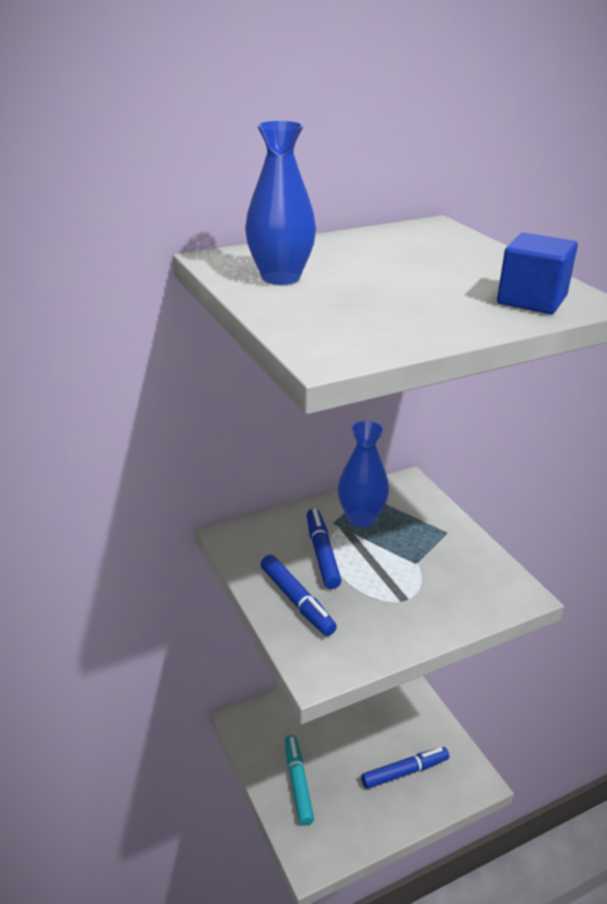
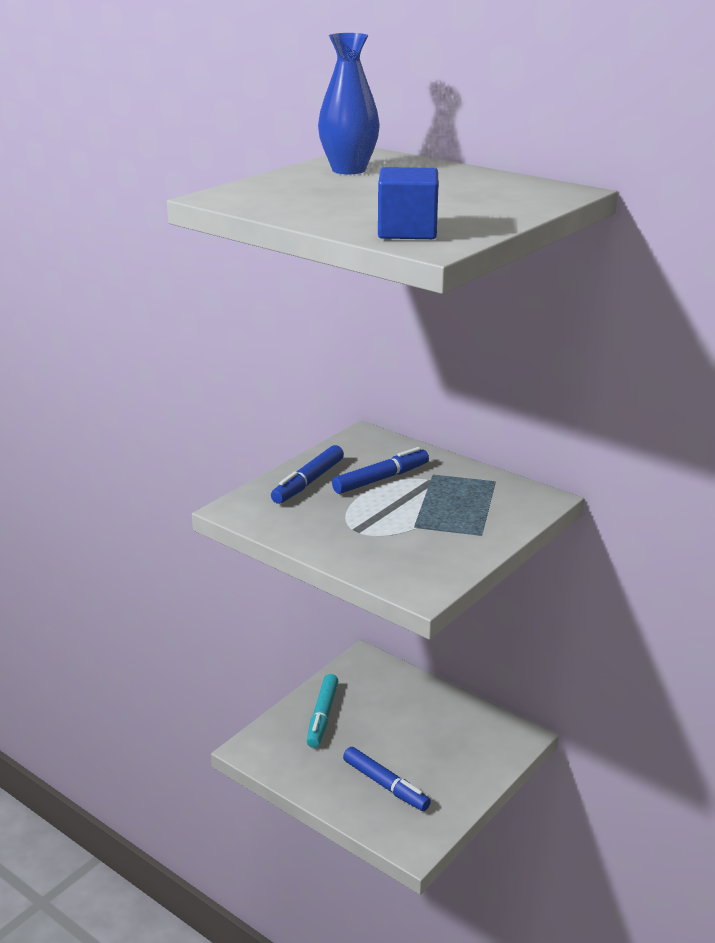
camera: 65 degrees right, 5 degrees down
(298, 783) = (322, 716): turquoise marker -> turquoise marker turned 135 degrees clockwise
(361, 518) = (454, 486): blue vase -> none

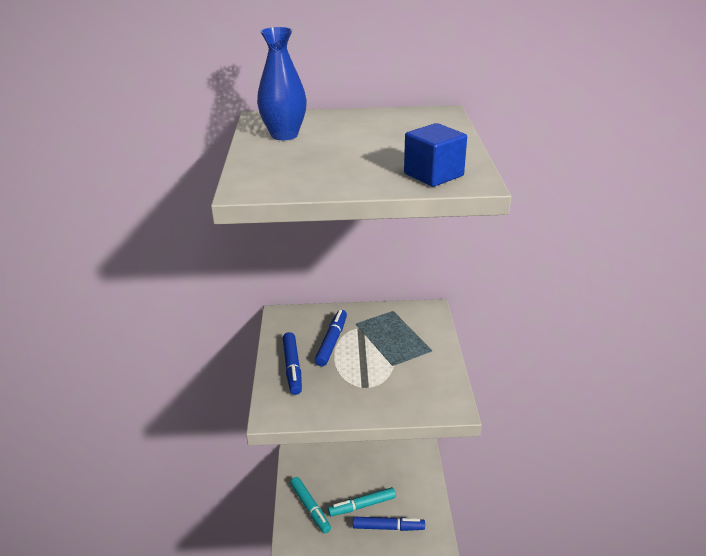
camera: 40 degrees left, 5 degrees up
(381, 748) = (362, 505): none -> turquoise marker

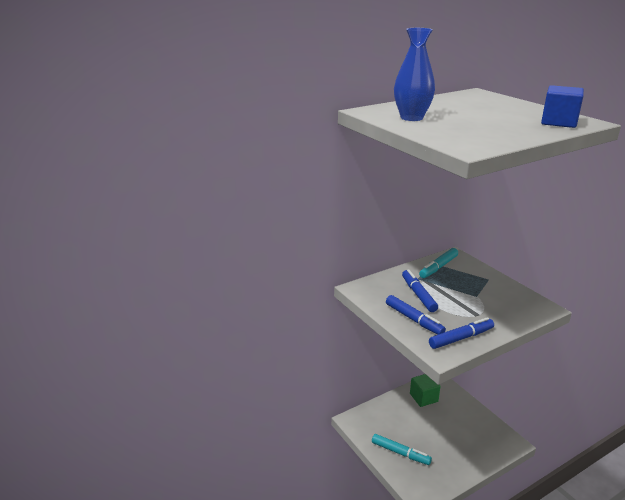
camera: 30 degrees left, 5 degrees down
(362, 505) = (435, 435): turquoise marker -> turquoise marker (438, 267)
(388, 461) = (423, 397): none -> green cube
(388, 527) = (465, 441): blue marker -> blue marker (461, 338)

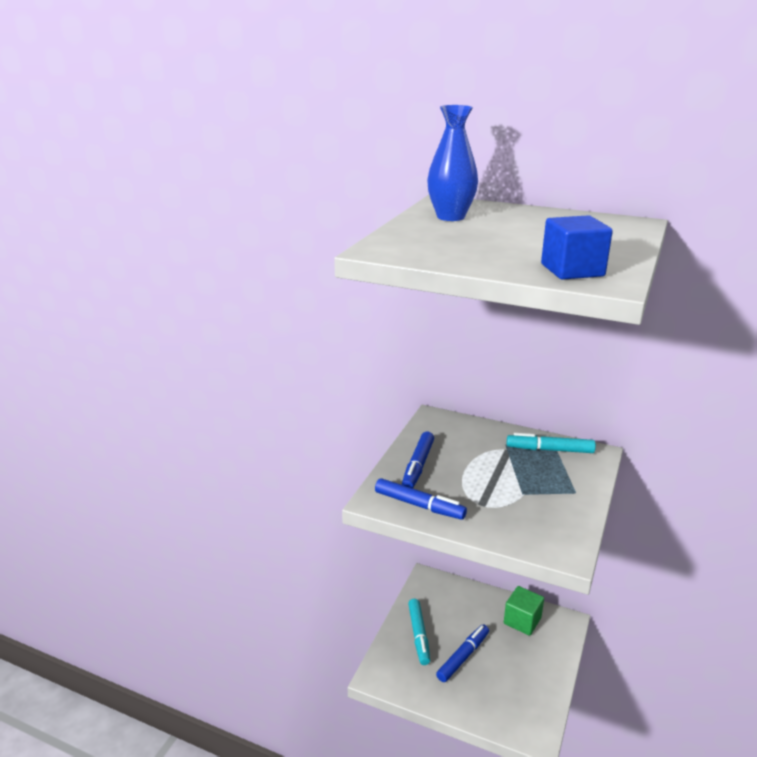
camera: 55 degrees right, 0 degrees up
(418, 295) = (470, 454): blue marker -> blue marker (463, 657)

